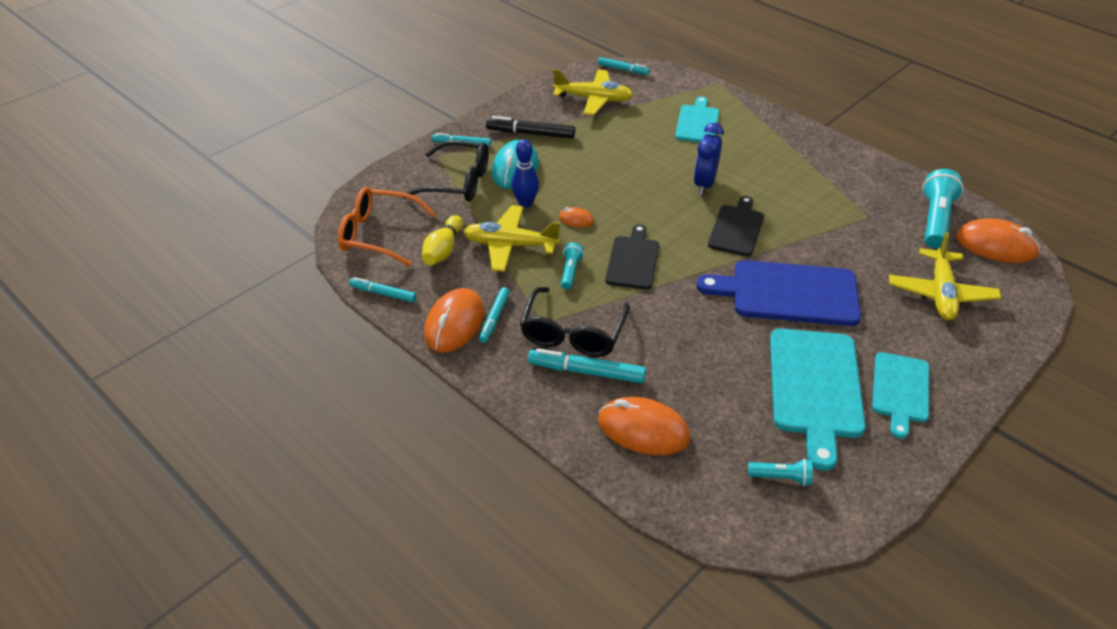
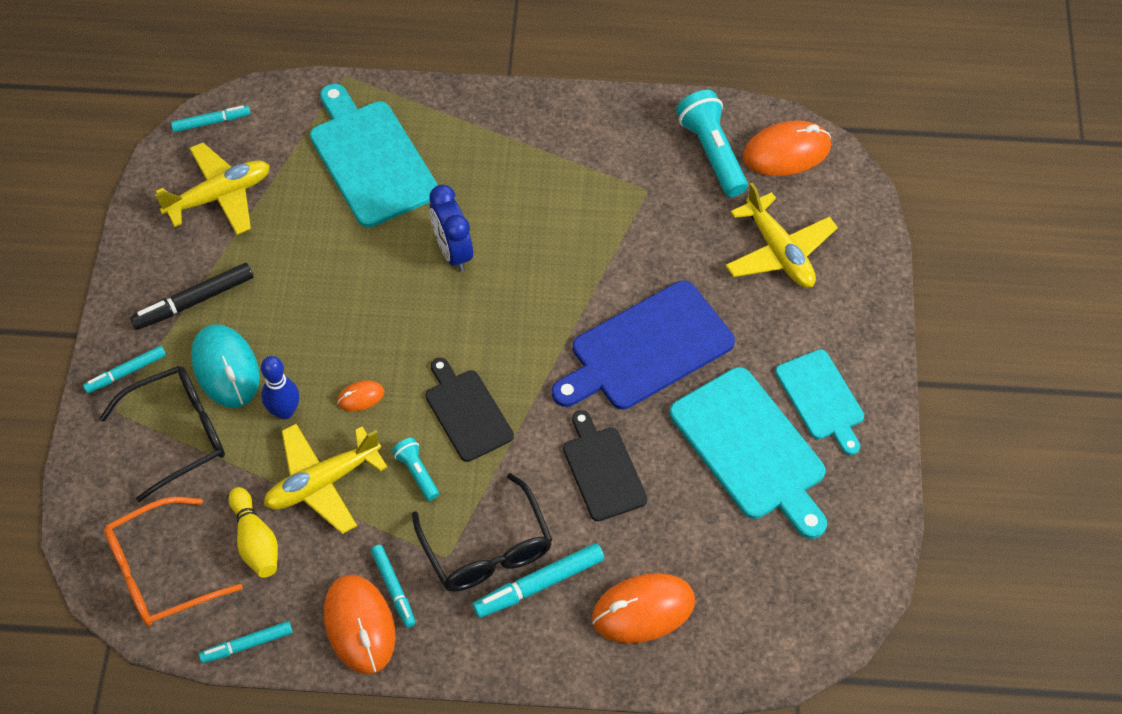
camera: 40 degrees left, 15 degrees up
(697, 123) = (370, 159): turquoise cutting board -> turquoise cutting board, size x1.63
(736, 228) = (534, 295): black cutting board -> black cutting board (602, 470)
(781, 477) = (793, 570): turquoise flashlight -> none

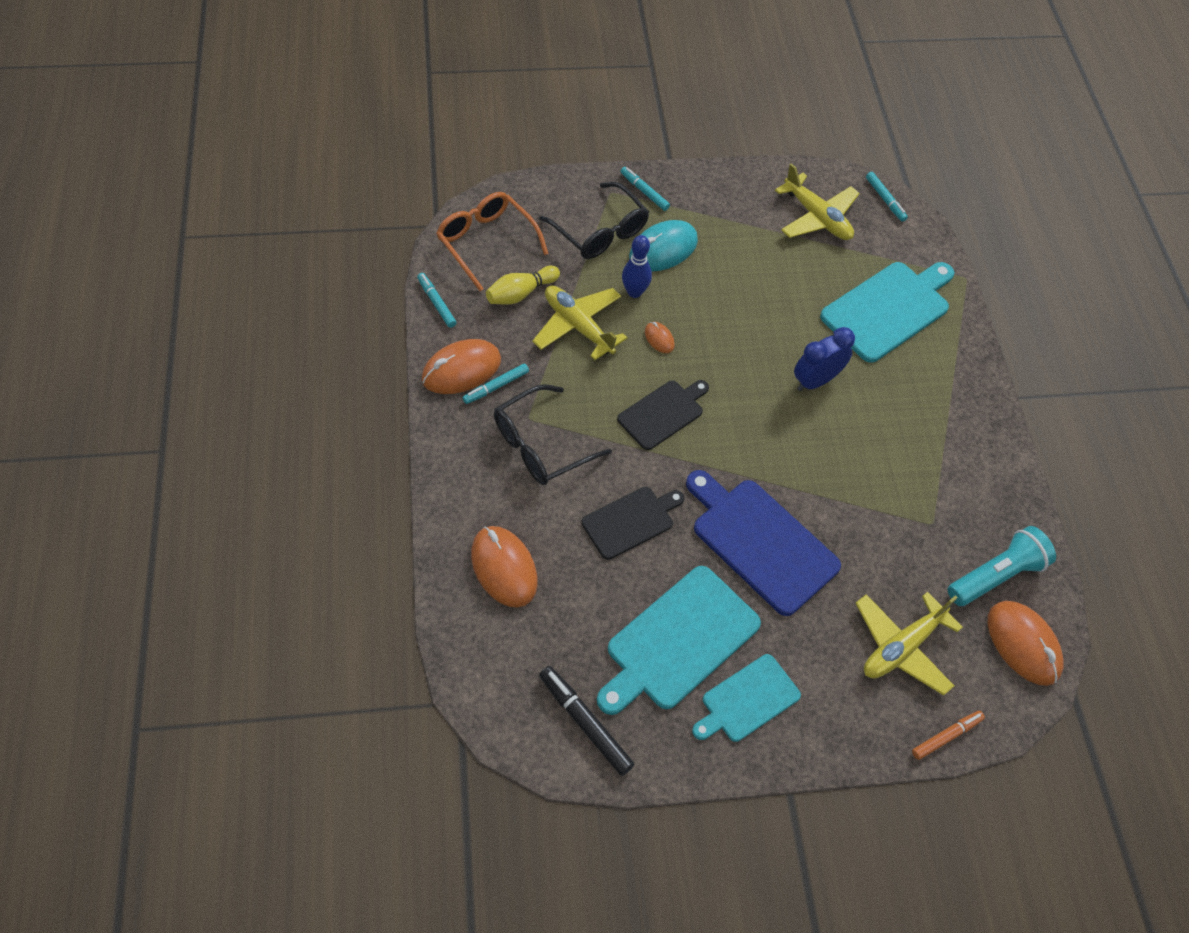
camera: 75 degrees right, 0 degrees up
(194, 301) = (716, 219): black marker -> black marker (585, 722)
(417, 472) = (599, 387): turquoise flashlight -> none
(539, 584) = (515, 486): turquoise marker -> none
(872, 239) = (946, 736): none -> orange marker

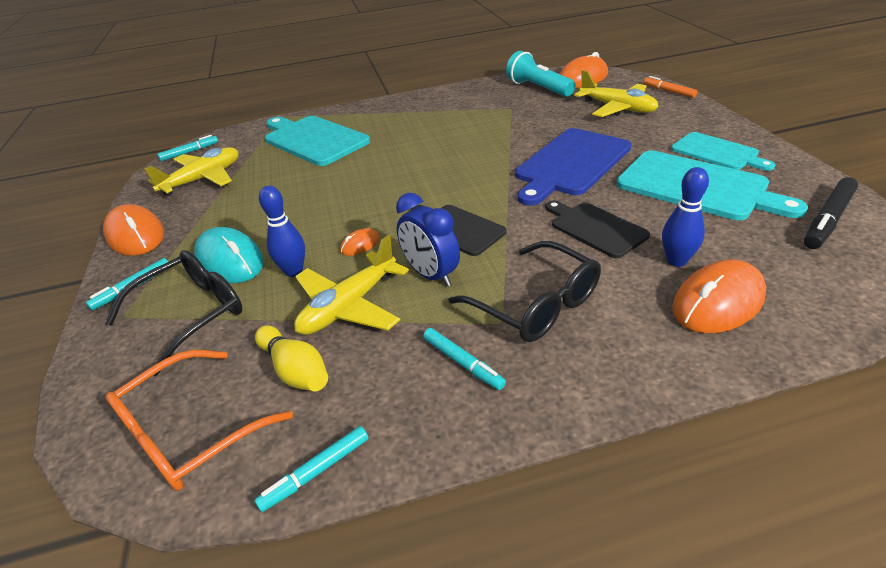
camera: 90 degrees left, 20 degrees down
(461, 369) = (443, 407): orange mouse -> orange mouse (136, 235)
(563, 564) = (676, 261): none -> blue bowling pin
(815, 381) = (395, 160): blue clock -> blue clock (431, 275)

